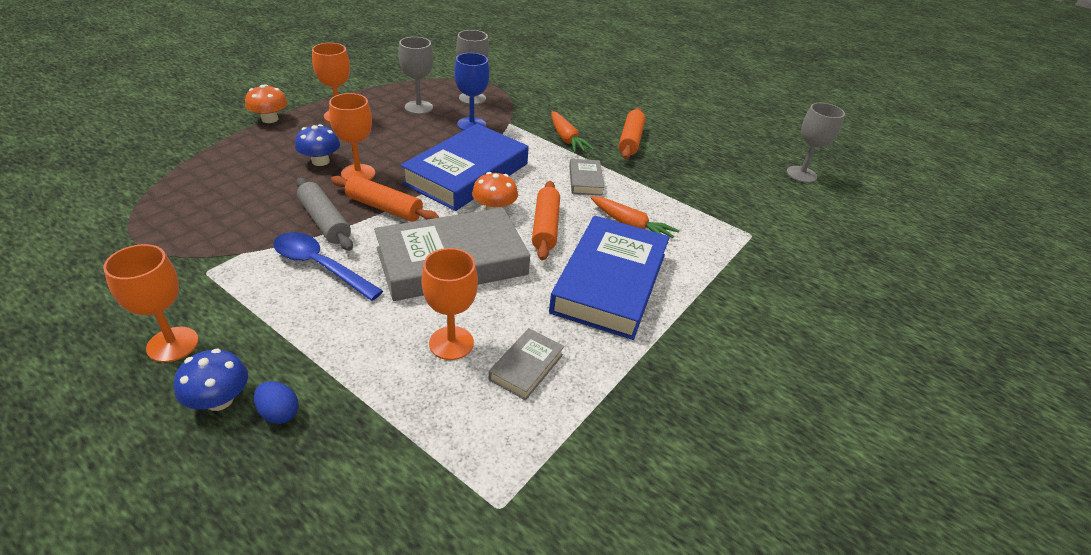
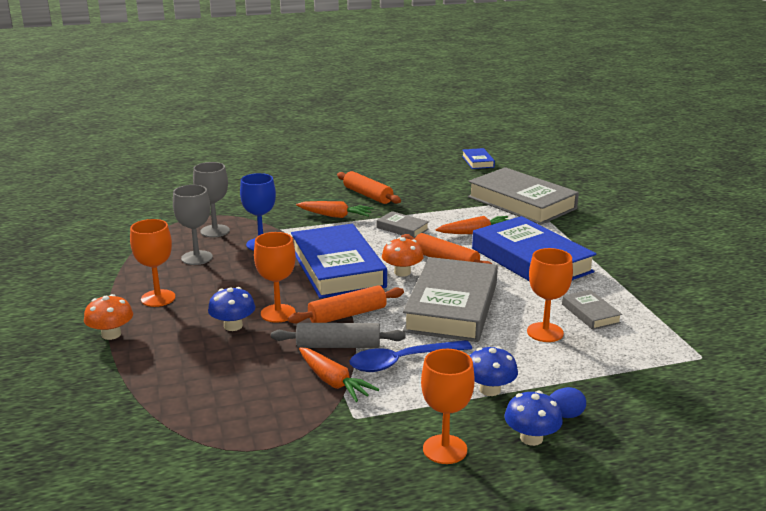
camera: 50 degrees left, 15 degrees down
(259, 240) = (333, 382): none -> orange carrot
(301, 339) = (490, 390): none -> blue mushroom
(742, 233) = (521, 203): none -> grey book
(801, 174) = (478, 161): grey goblet -> blue book

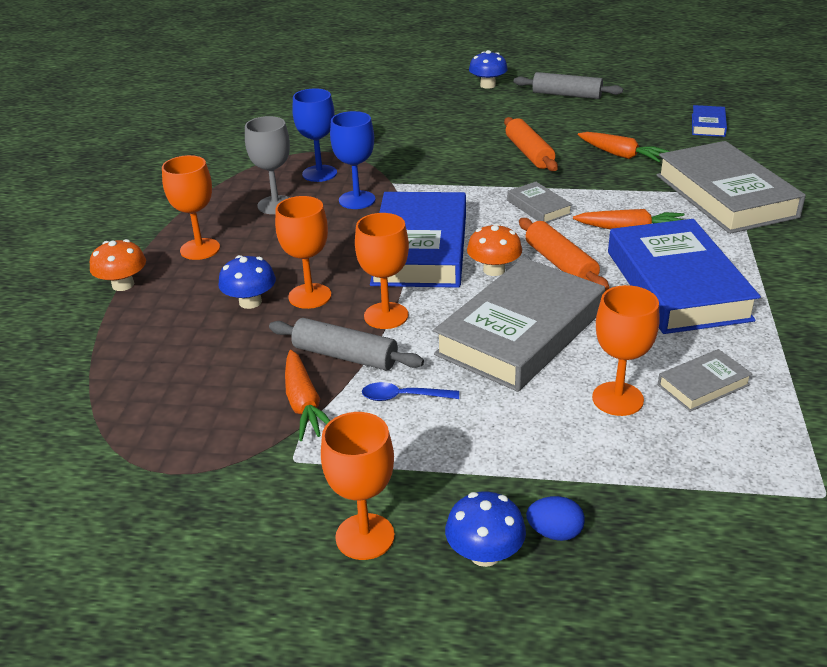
camera: 25 degrees right, 10 degrees up
(215, 231) = (319, 173): grey goblet -> blue goblet
(335, 216) = (469, 176): orange carrot -> orange carrot (621, 155)
(347, 315) = (386, 316): orange rolling pin -> orange goblet
(365, 154) = (566, 95): none -> grey rolling pin
(402, 362) = (403, 397): blue spoon -> blue spoon, size x0.58
(490, 390) = (482, 466): blue mushroom -> blue mushroom (487, 85)
(590, 313) = (703, 385): grey book -> grey book turned 60 degrees clockwise

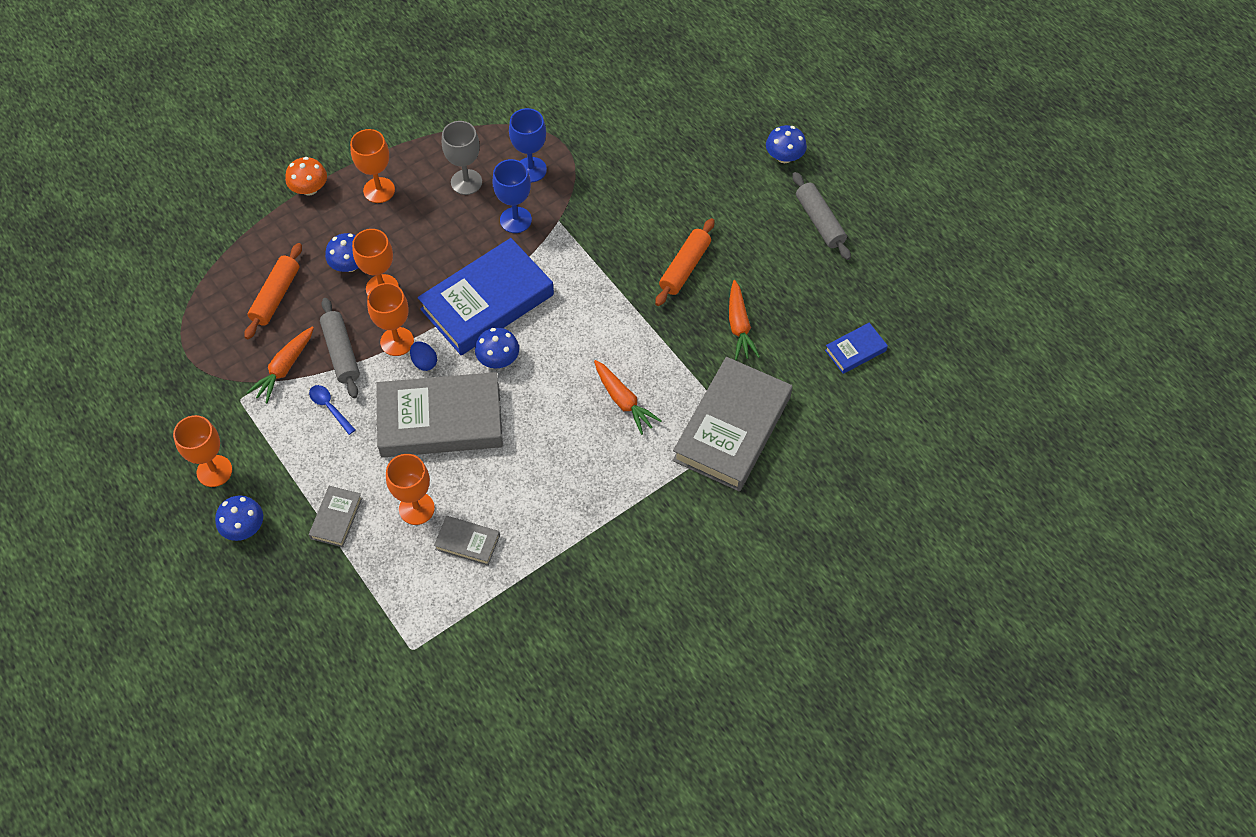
camera: 45 degrees right, 25 degrees up
(494, 270) = (498, 359): orange mushroom -> blue mushroom
(538, 207) = (605, 328): grey book -> grey book (336, 518)
(554, 532) = (282, 546): blue egg -> blue egg (424, 362)
(560, 264) = (539, 390): orange rolling pin -> orange rolling pin (276, 296)
(676, 285) = (571, 468): blue book -> none

